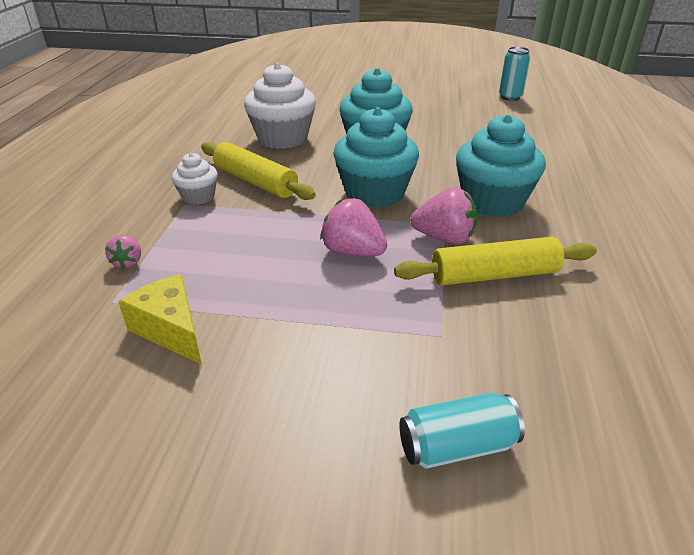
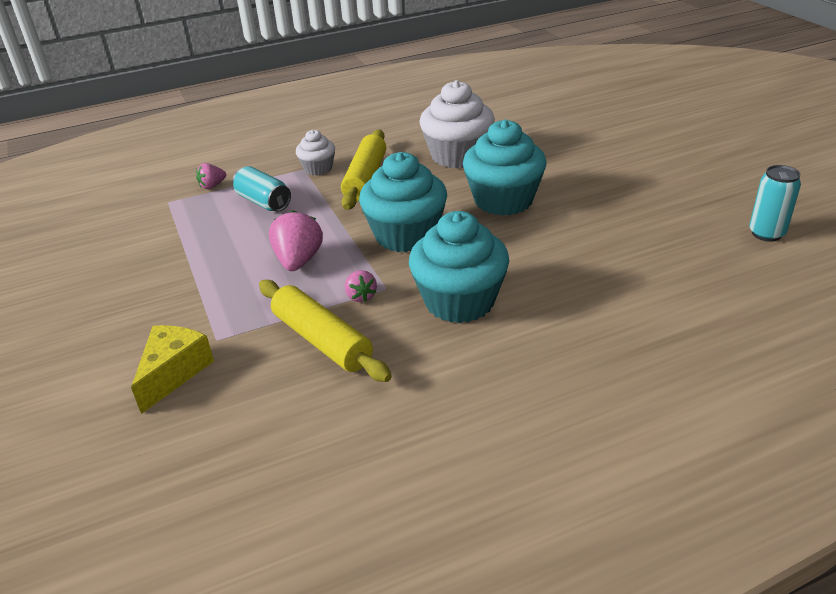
camera: 60 degrees right, 0 degrees up
(171, 329) = (153, 233): yellow cheese -> yellow cheese (174, 373)
(444, 238) = (361, 296): pink strawberry -> pink strawberry, size x0.57
(457, 447) = (99, 383): turquoise can -> turquoise can (263, 202)

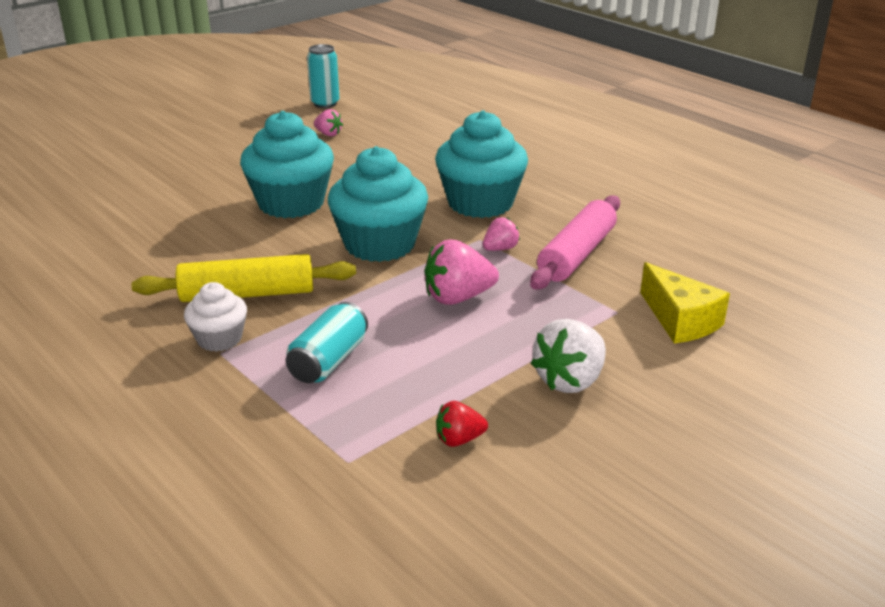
camera: 110 degrees left, 5 degrees down
(147, 238) = (459, 439): none -> red strawberry
(157, 291) = (570, 380): none -> white strawberry
(174, 373) = (680, 320): yellow cheese -> yellow cheese turned 120 degrees counterclockwise
(212, 186) = (287, 428): pink strawberry -> pink strawberry (328, 134)
(322, 340) = (577, 254): yellow rolling pin -> pink rolling pin
(457, 156) = (180, 241): white cupcake -> none

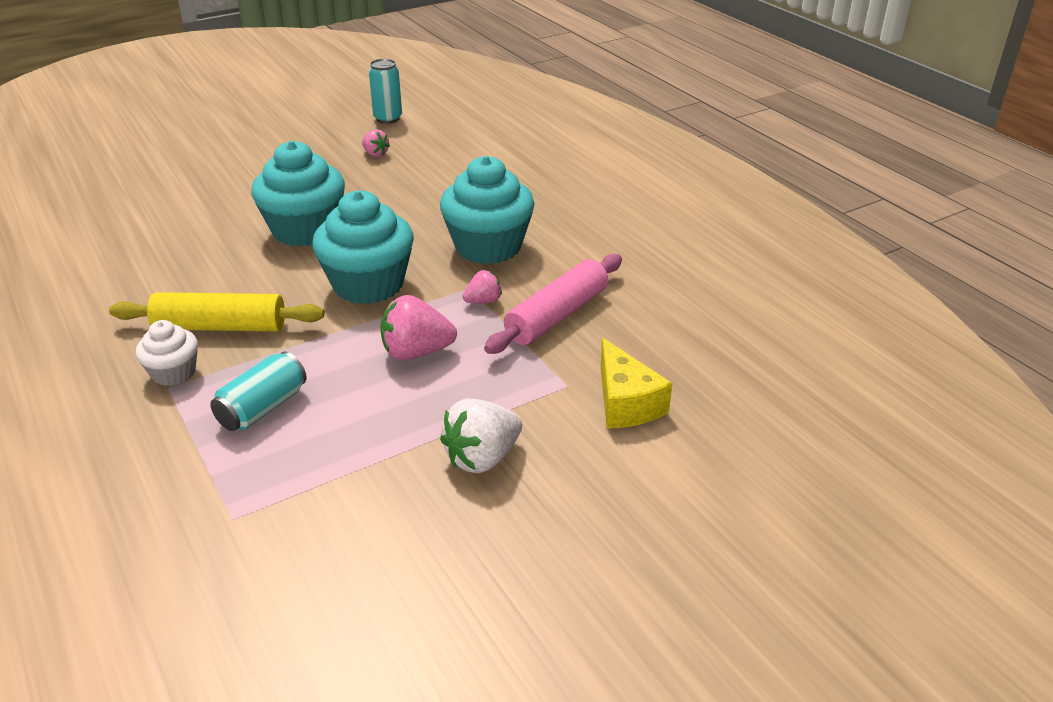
camera: 10 degrees right, 5 degrees up
(459, 439) = (345, 509): red strawberry -> none

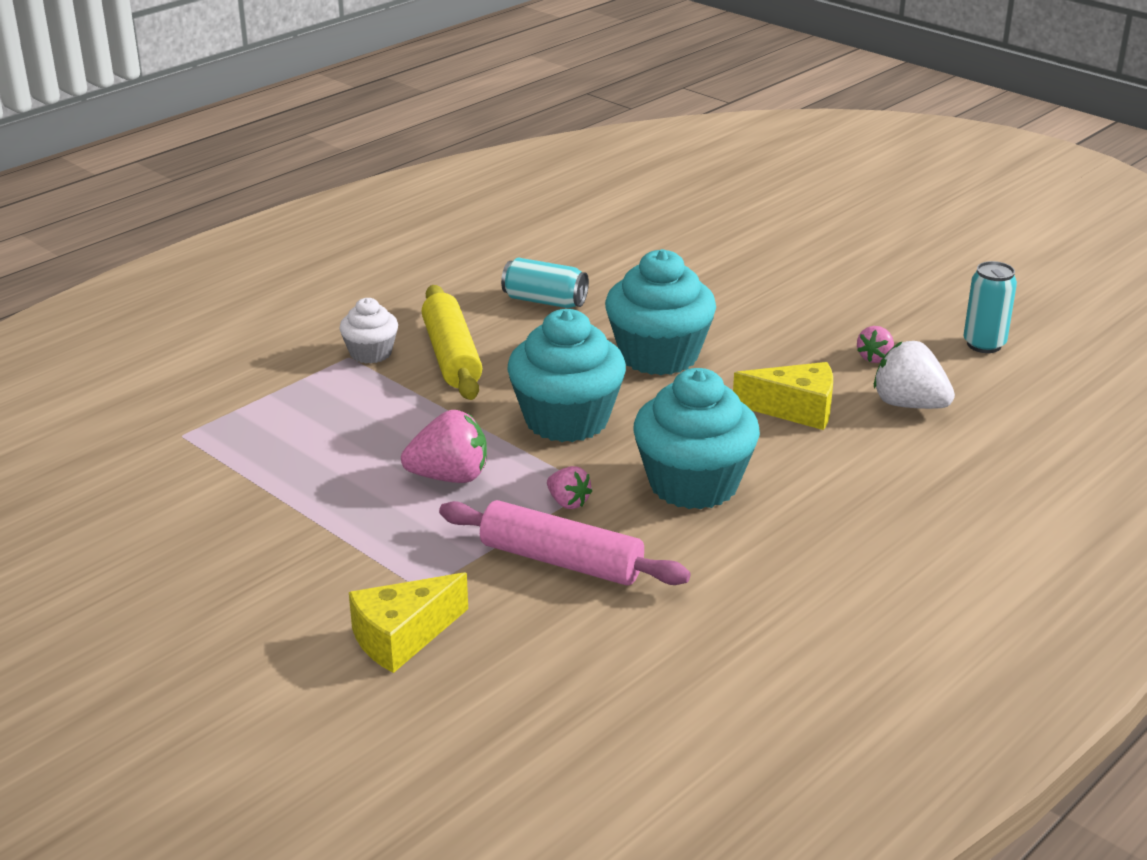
camera: 75 degrees right, 5 degrees down
(263, 408) = (331, 411): turquoise can -> turquoise can (544, 301)
(416, 352) = (449, 477): pink strawberry -> pink strawberry turned 105 degrees clockwise
(419, 193) = (795, 409): none -> yellow cheese
(482, 458) = (285, 551): white strawberry -> white strawberry (909, 405)

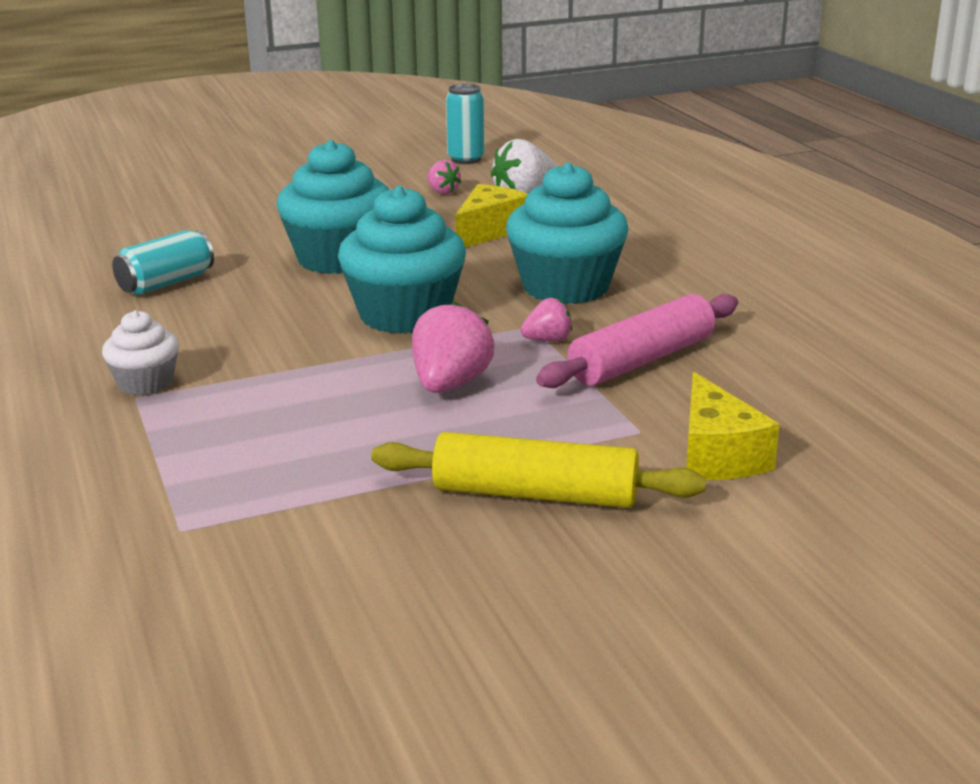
camera: 65 degrees left, 5 degrees down
(451, 356) = (212, 344): yellow rolling pin -> yellow rolling pin (535, 494)

